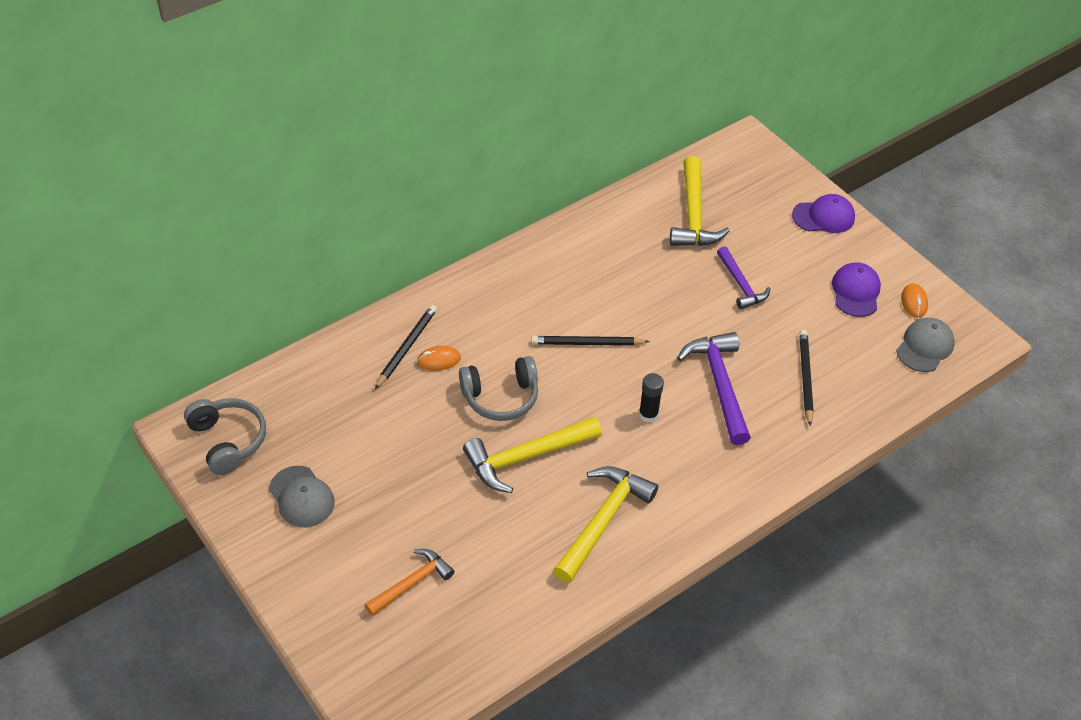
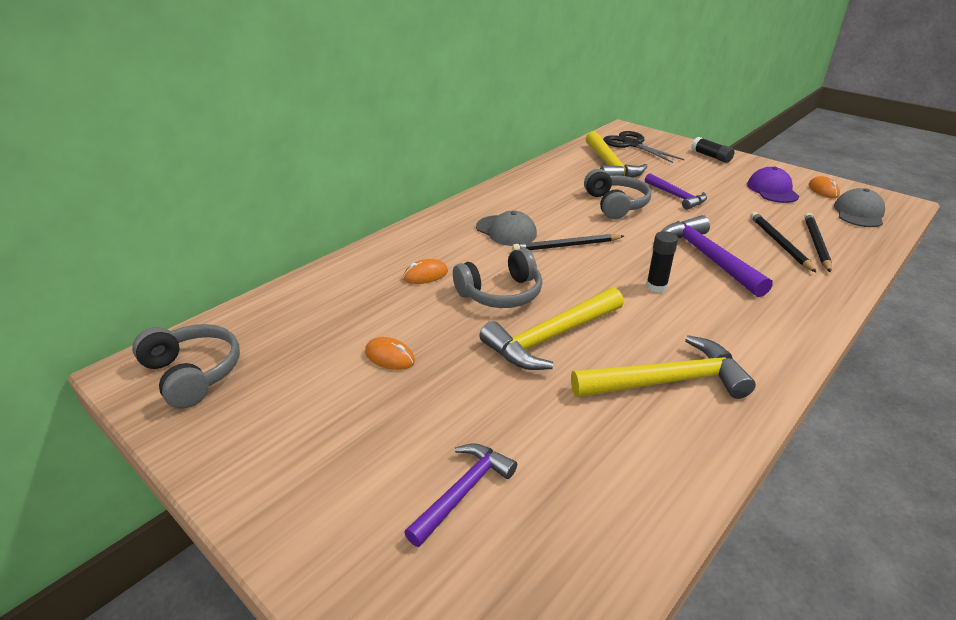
camera: 10 degrees left, 15 degrees down
(302, 497) = (292, 416): grey cap -> grey cap (506, 231)
(386, 452) = (389, 357): none -> orange mouse
(406, 347) = (389, 270): black pencil -> black pencil (816, 244)
(412, 583) = (463, 491): orange hammer -> purple hammer
(603, 520) = (668, 381): yellow hammer -> yellow hammer turned 60 degrees clockwise
(666, 287) = (615, 204): none -> grey headphones
(741, 176) = (632, 144): none -> black scissors
(823, 216) = (711, 156): purple cap -> black glue stick

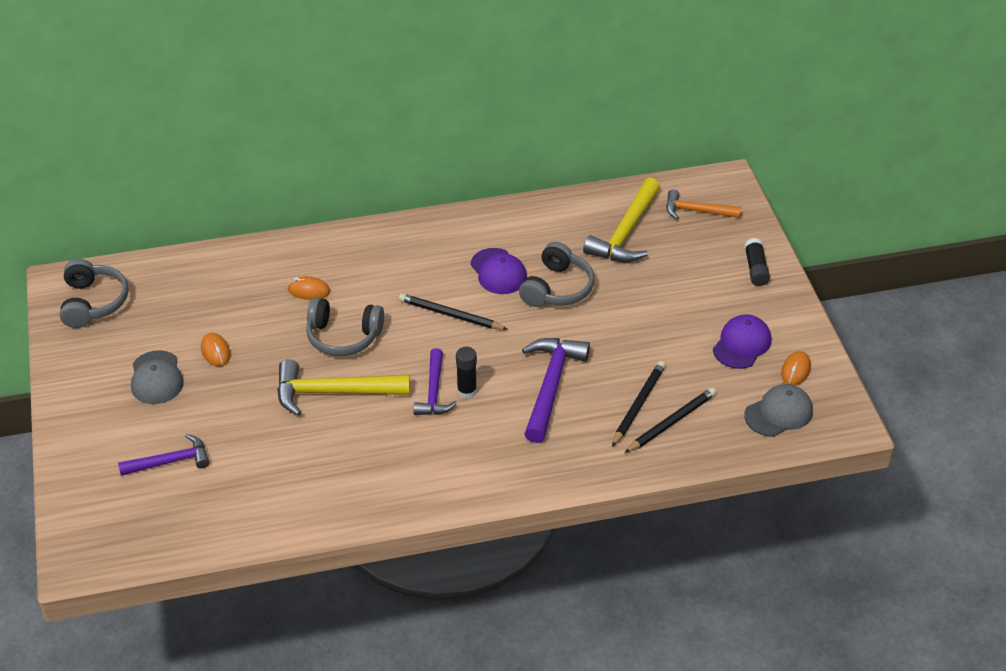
camera: 35 degrees right, 10 degrees up
(506, 231) = (422, 273): grey cap -> grey cap (156, 378)
(561, 210) = (498, 271): none -> purple cap
(632, 144) = (696, 211): black scissors -> orange hammer
(668, 381) = (367, 465): yellow hammer -> none
(677, 196) = (630, 306): purple hammer -> purple hammer (434, 392)

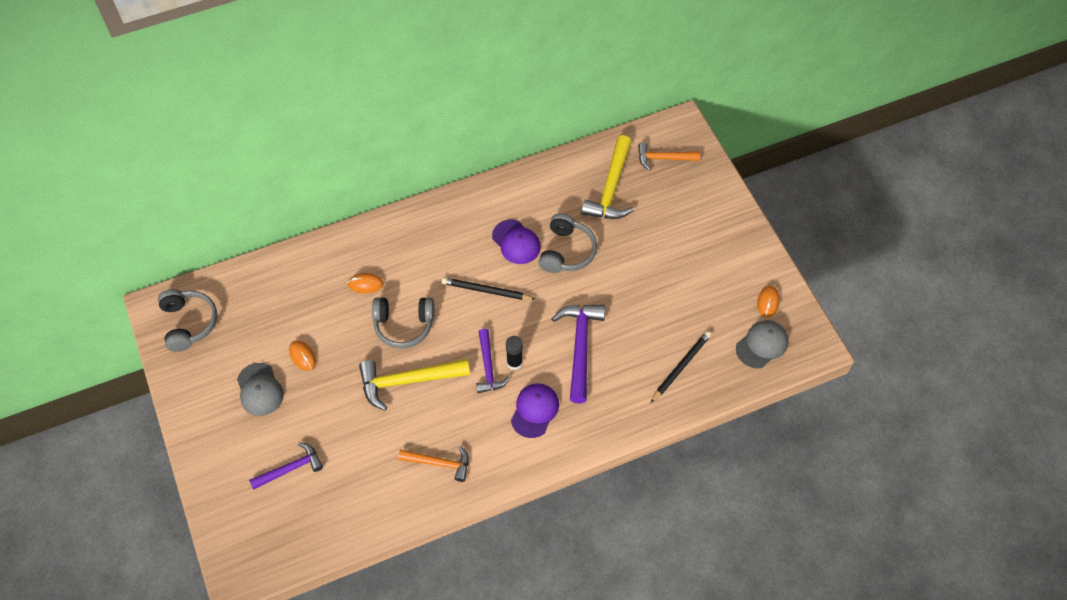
camera: 10 degrees left, 15 degrees up
(350, 481) = (439, 463): none -> orange hammer
(638, 405) = (652, 354): black pencil -> none
(742, 344) = (722, 284): purple cap -> purple cap (534, 410)
(755, 269) = (720, 208): black glue stick -> none

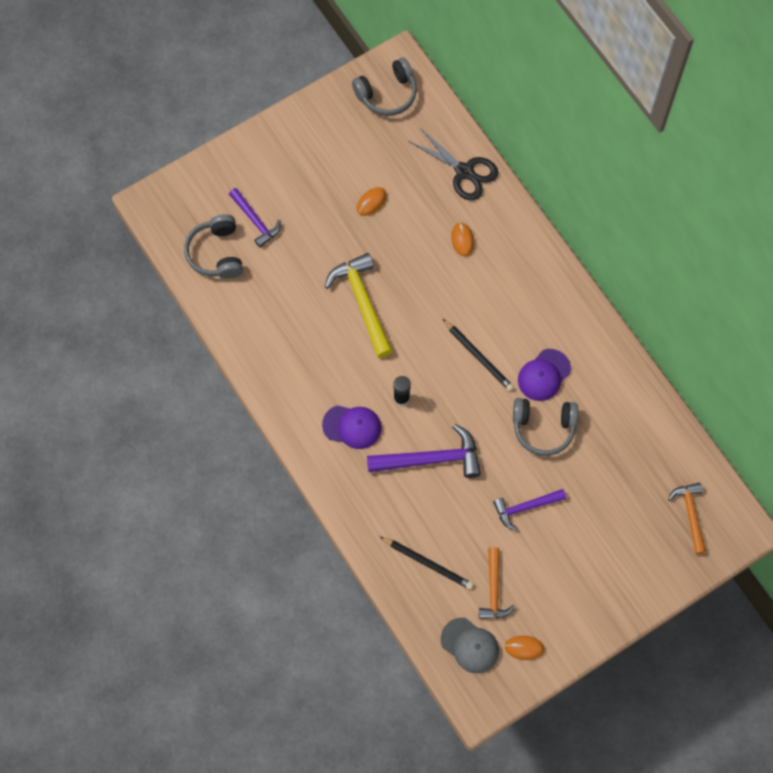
camera: 80 degrees right, 10 degrees up
(260, 389) = (329, 174): grey cap -> none
(295, 270) = (464, 171): none -> black scissors
(404, 325) = (423, 286): grey headphones -> grey headphones (216, 253)
(439, 463) = (282, 349): orange hammer -> orange hammer (494, 590)
(486, 291) = (478, 356): black pencil -> black pencil turned 135 degrees clockwise
(488, 367) = (391, 374): purple hammer -> purple hammer (525, 507)
(611, 188) = (635, 462): yellow hammer -> none

